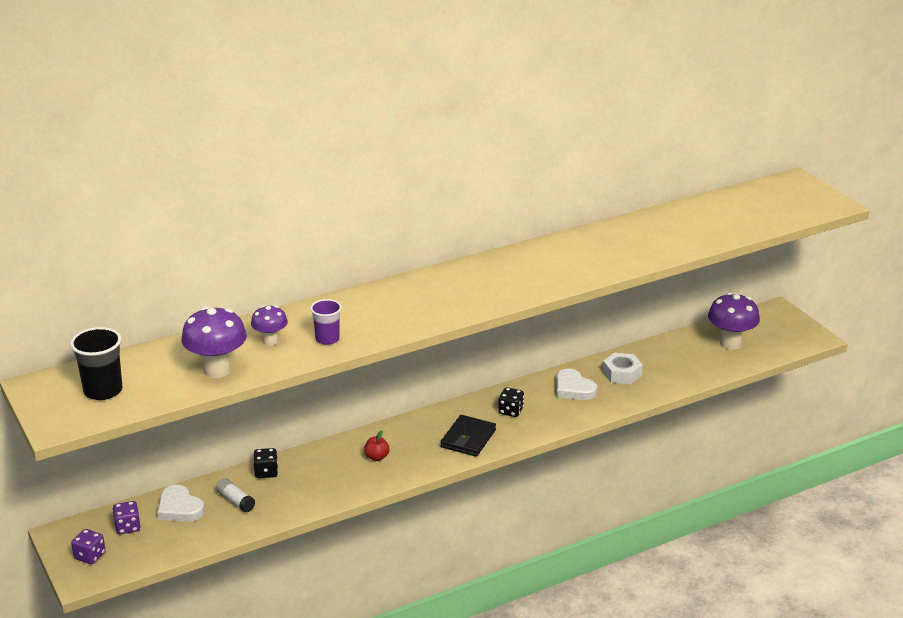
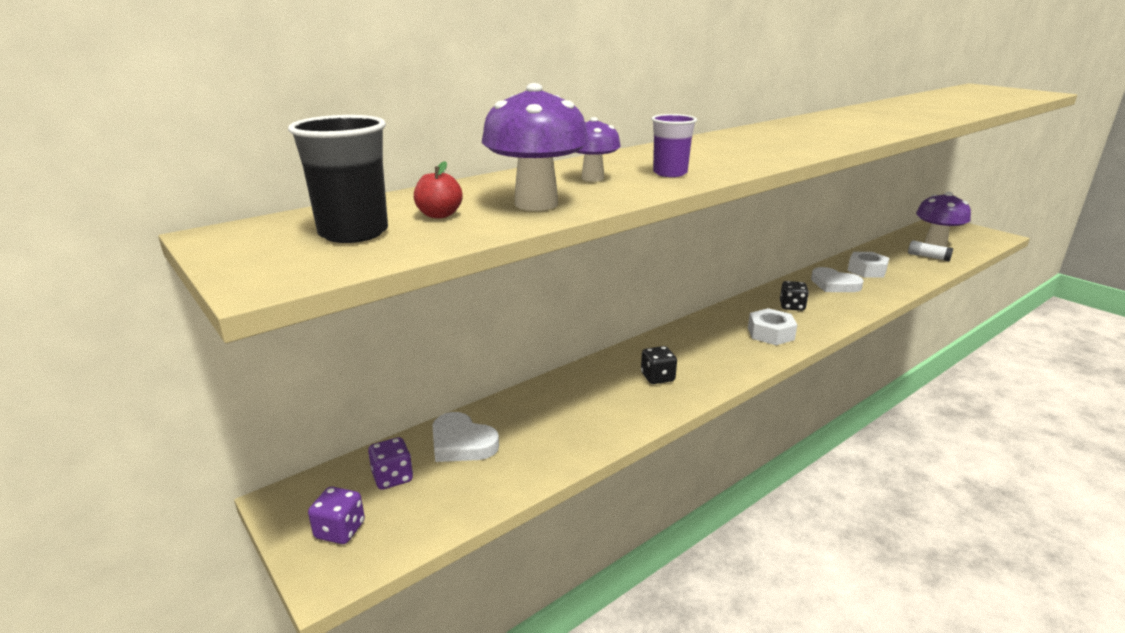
camera: 10 degrees left, 5 degrees down
(235, 501) = (536, 426): white glue stick -> white glue stick (928, 257)
(266, 472) = (560, 388): black dice -> black dice (657, 377)
(377, 457) = (683, 360): red apple -> red apple (439, 215)
(468, 438) = (770, 333): black wallet -> white nut

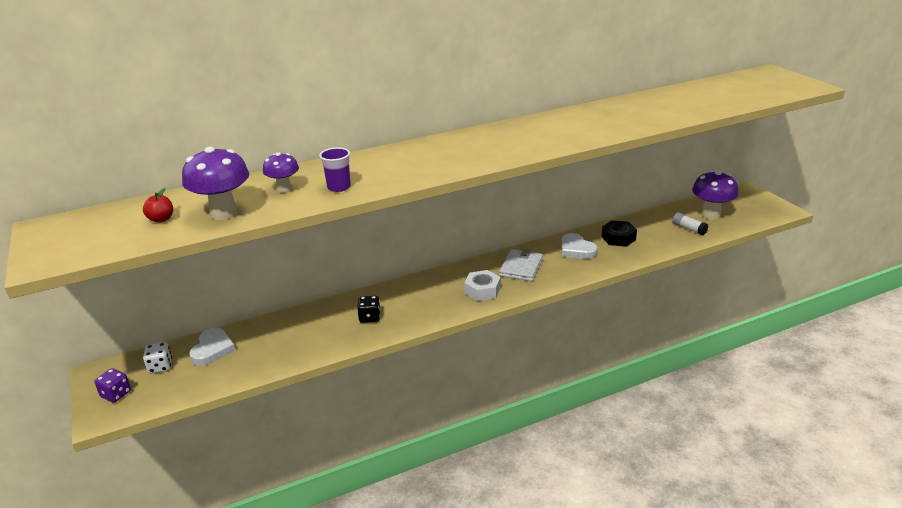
camera: 15 degrees right, 5 degrees up
(353, 233) = (105, 231): black cup -> none
(392, 477) = (160, 366): purple dice -> white dice
(462, 443) = (212, 349): white heart -> white heart turned 135 degrees counterclockwise
(792, 306) = (521, 268): black dice -> white wallet
(866, 270) = (618, 238): white nut -> black nut

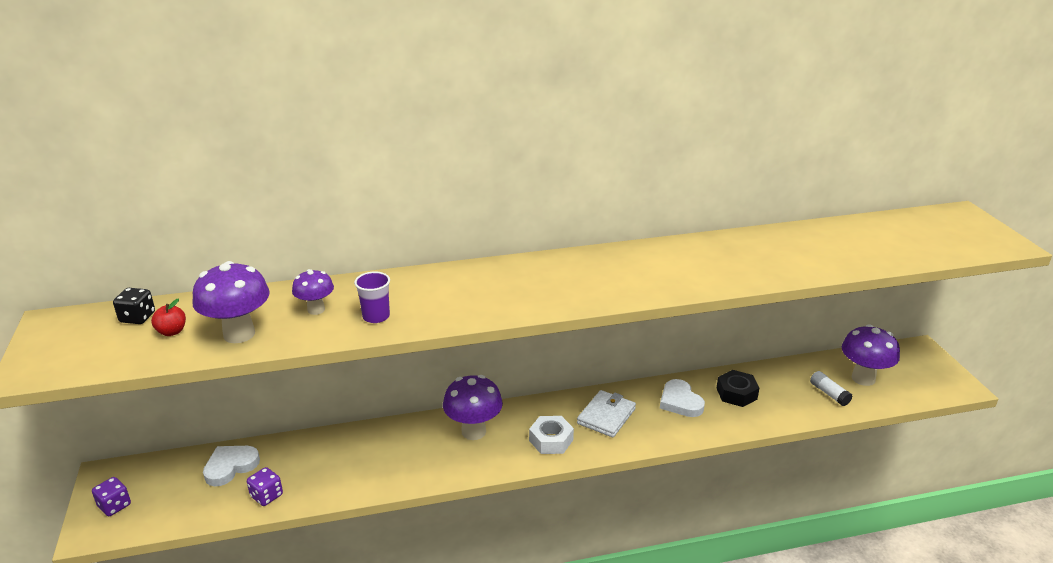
camera: 10 degrees right, 0 degrees up
(160, 366) = (170, 479): white dice -> none
(212, 349) = (230, 467): white heart -> white heart turned 150 degrees counterclockwise
(253, 365) = (266, 496): none -> purple dice
(370, 317) = (412, 455): black dice -> black dice (137, 317)
(416, 293) = (473, 431): none -> purple mushroom

